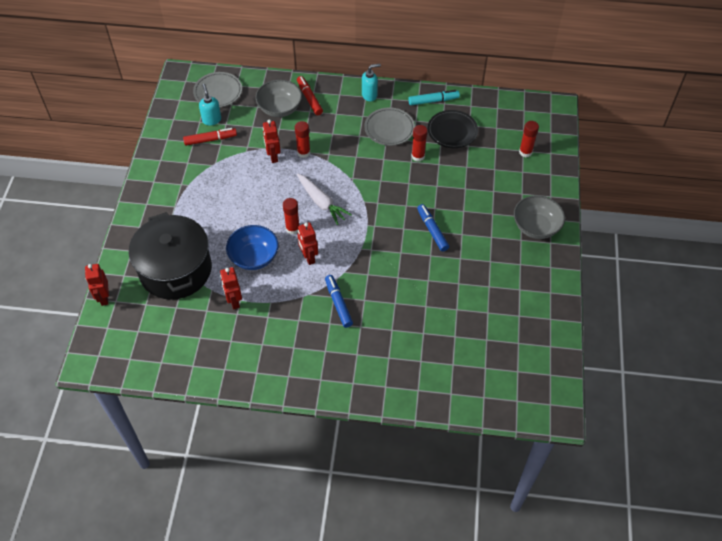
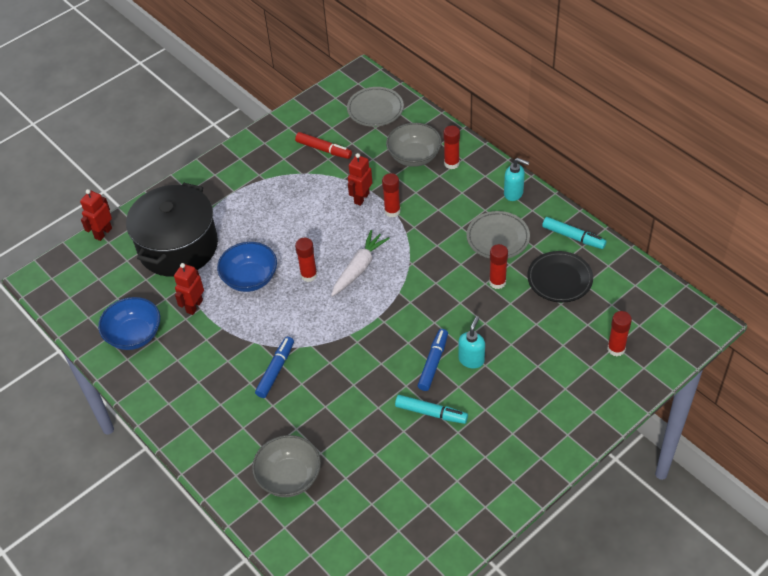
camera: 45 degrees right, 5 degrees down
(211, 120) = (343, 132): turquoise soap dispenser -> turquoise soap dispenser (471, 359)
(211, 350) = (134, 335): none -> blue bowl
(308, 257) = (295, 310): red robot -> none
(309, 99) = (451, 163): red marker -> red glue stick
(321, 202) = (359, 268): white carrot -> white carrot turned 150 degrees counterclockwise
(463, 261) = (431, 413): none -> turquoise marker
(536, 227) = (542, 431): grey bowl -> grey bowl (289, 477)

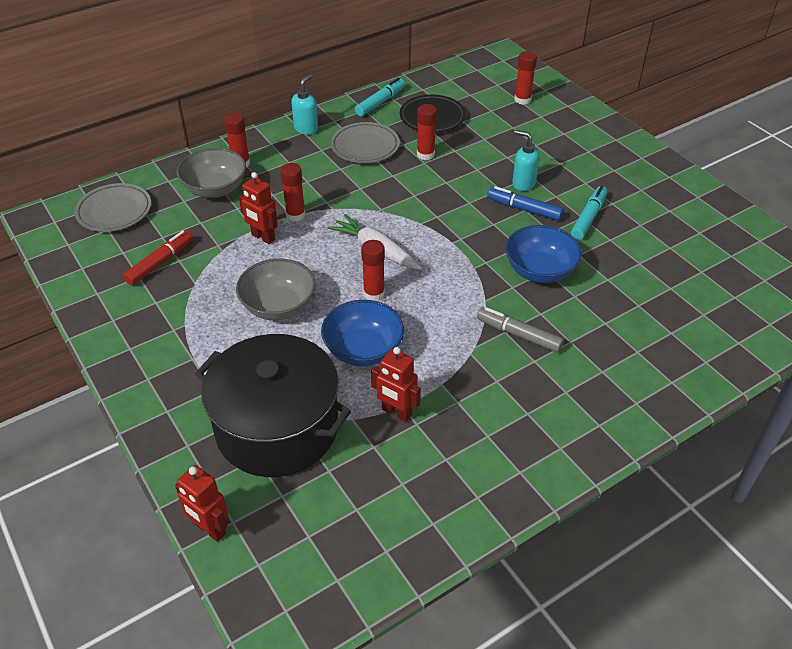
camera: 85 degrees left, 5 degrees down
(134, 335) = (435, 487): blue bowl -> blue bowl (540, 271)
(275, 371) = (519, 335): blue marker -> grey marker
(289, 477) = (673, 333): grey bowl -> grey bowl (278, 306)

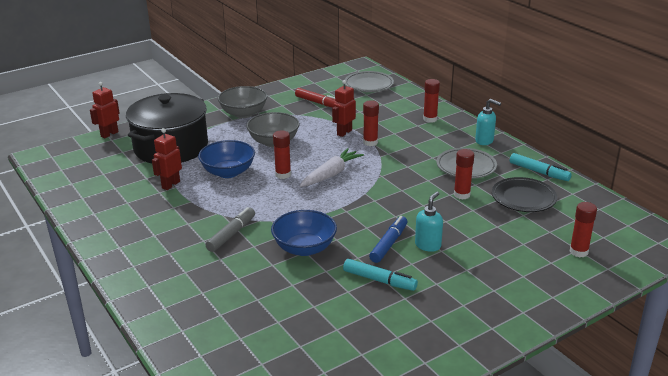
camera: 90 degrees right, 15 degrees down
(215, 189) = (397, 113): grey bowl -> grey bowl (243, 113)

